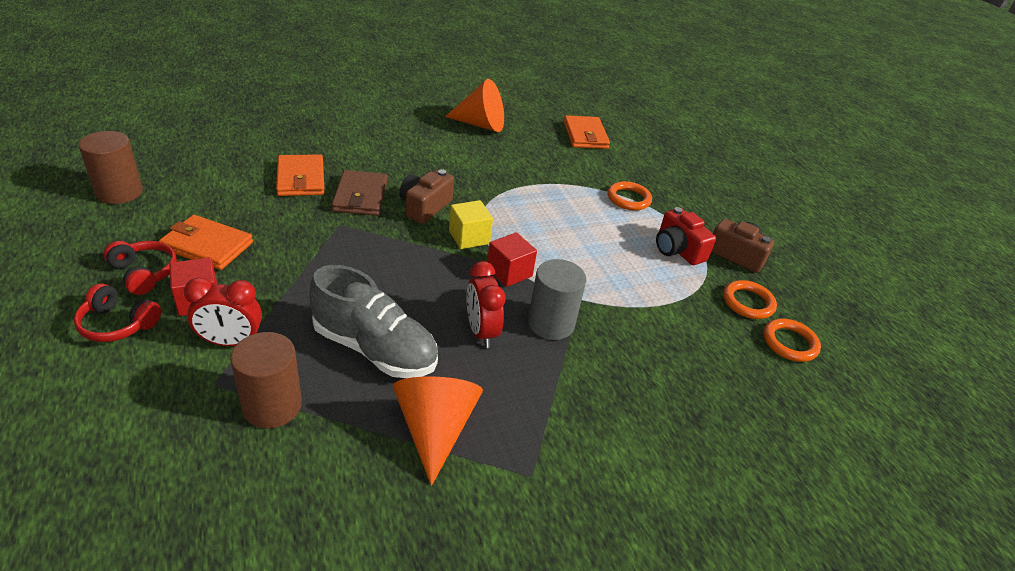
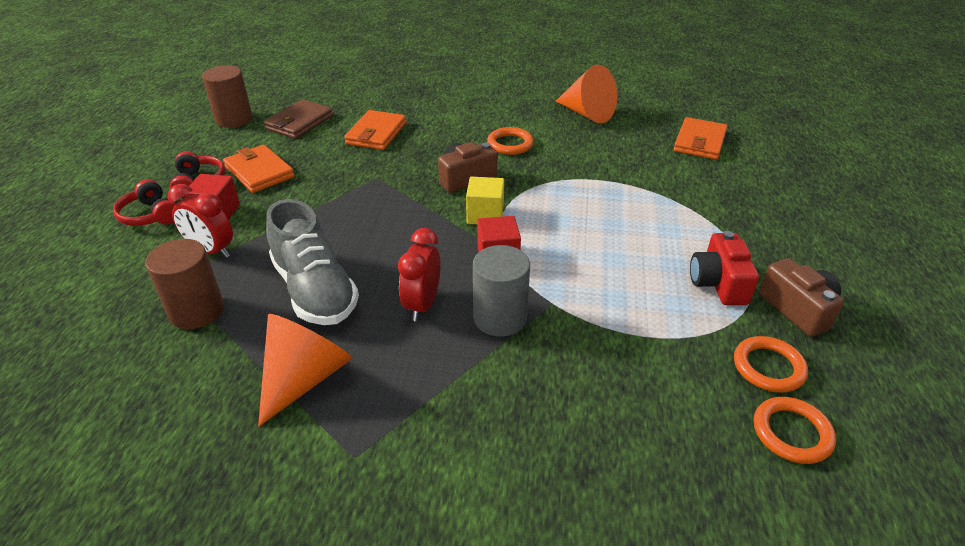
camera: 35 degrees right, 0 degrees up
(360, 196) = (414, 158): brown wallet -> brown wallet (299, 122)
(628, 199) = (699, 216): orange ring -> orange ring (510, 144)

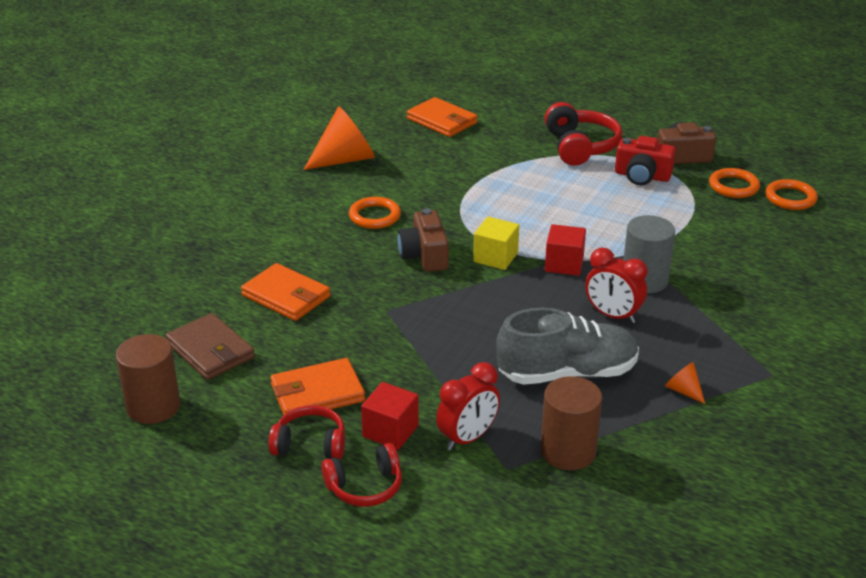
camera: 70 degrees left, 5 degrees down
(304, 378) = (683, 390): orange cone -> orange cone, size x0.46
(738, 228) = (580, 147): none -> red headphones

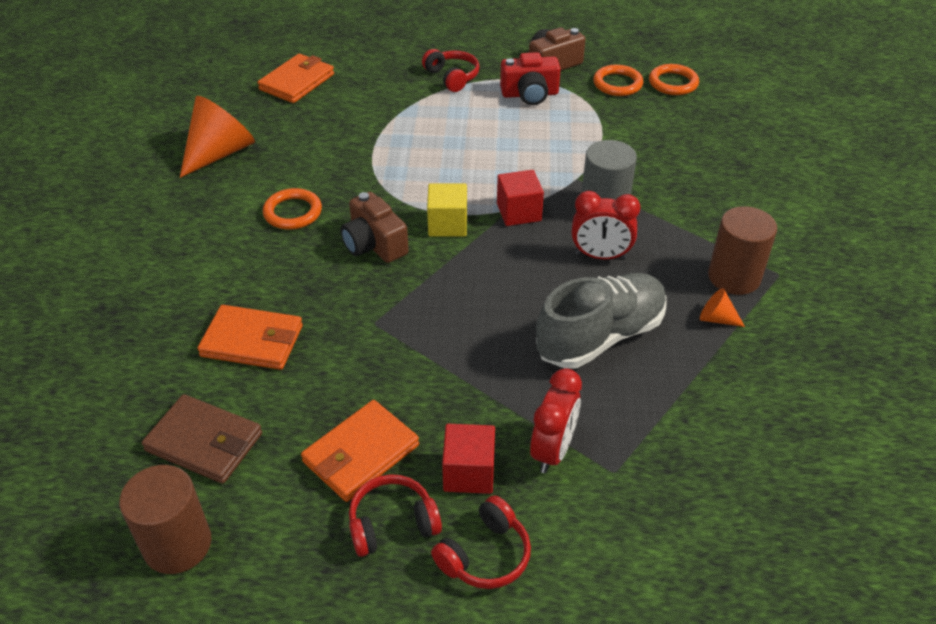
camera: 25 degrees left, 10 degrees up
(442, 121) = (297, 82): orange wallet -> orange wallet turned 75 degrees counterclockwise
(568, 451) = (658, 428): brown cylinder -> brown cylinder (734, 277)
(580, 147) = (452, 77): red headphones -> red headphones, size x0.66

